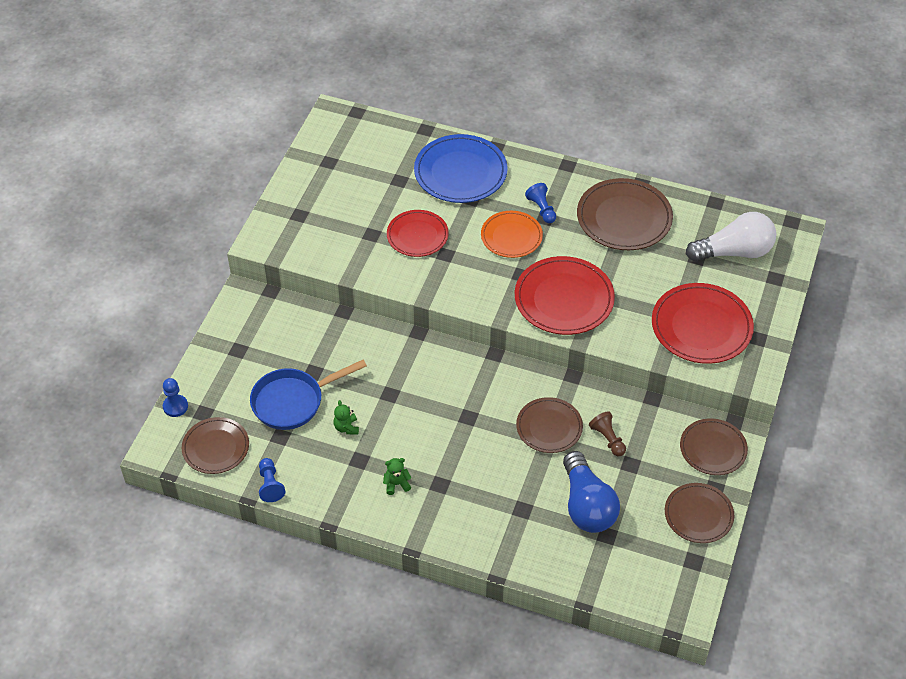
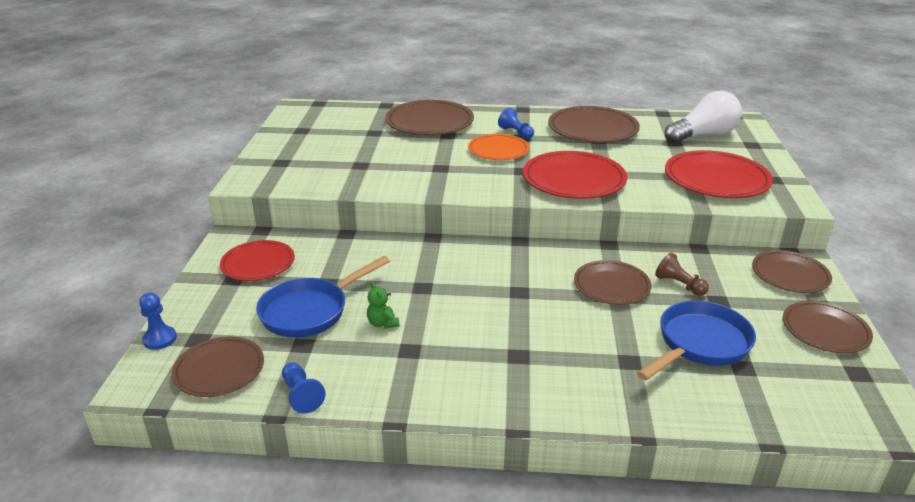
camera: 15 degrees left, 20 degrees down
(396, 484) = (465, 365): green teddy bear -> none
(417, 235) = (407, 160): red plate -> red plate (258, 264)
(460, 172) = (429, 122): blue plate -> brown plate
(587, 505) = (699, 344): blue light bulb -> blue pan

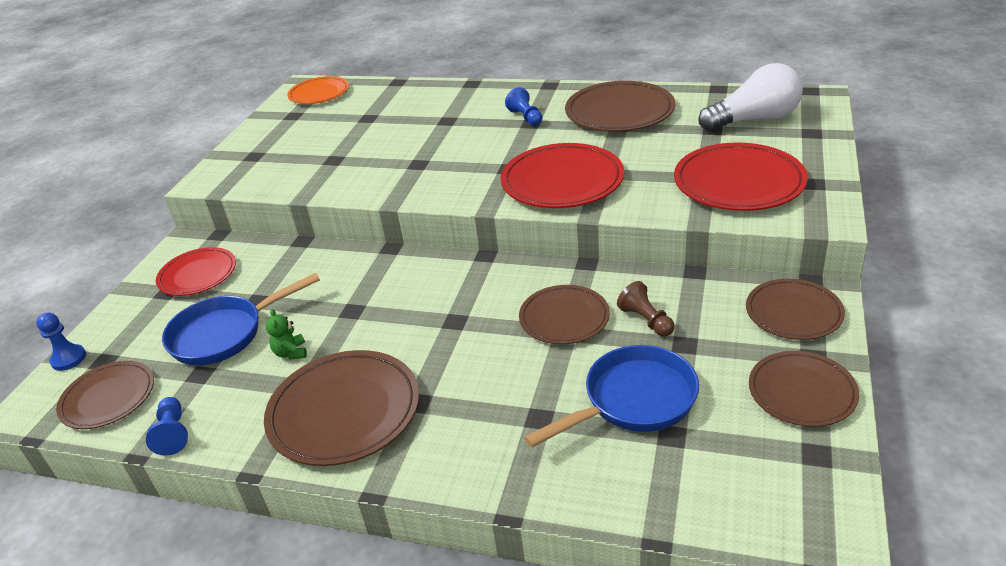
camera: 15 degrees right, 5 degrees up
(429, 122) = (434, 104): brown plate -> brown plate (344, 411)
(498, 150) = (494, 141): orange plate -> orange plate (319, 94)

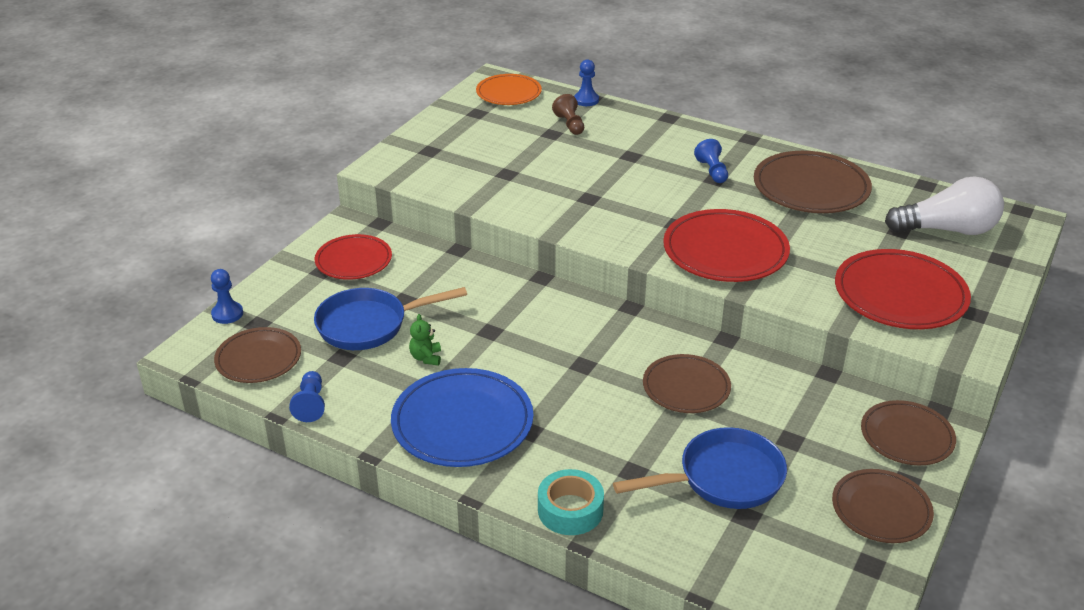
camera: 10 degrees right, 0 degrees up
(344, 411) = (462, 422): brown plate -> blue plate
(392, 85) = (586, 100): none -> blue pawn
(485, 478) = (570, 510): none -> turquoise tape
(646, 320) = (763, 409): brown pawn -> brown pawn (570, 124)

